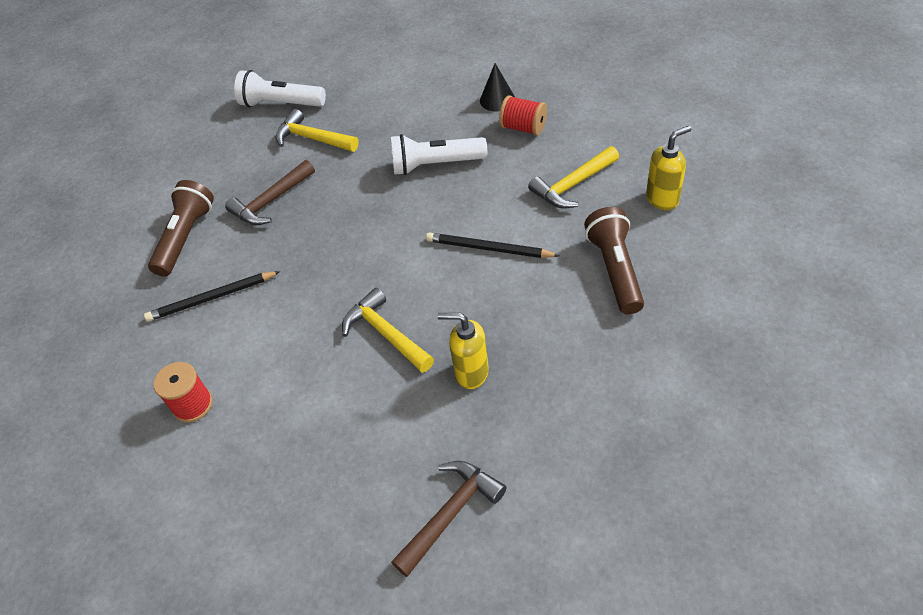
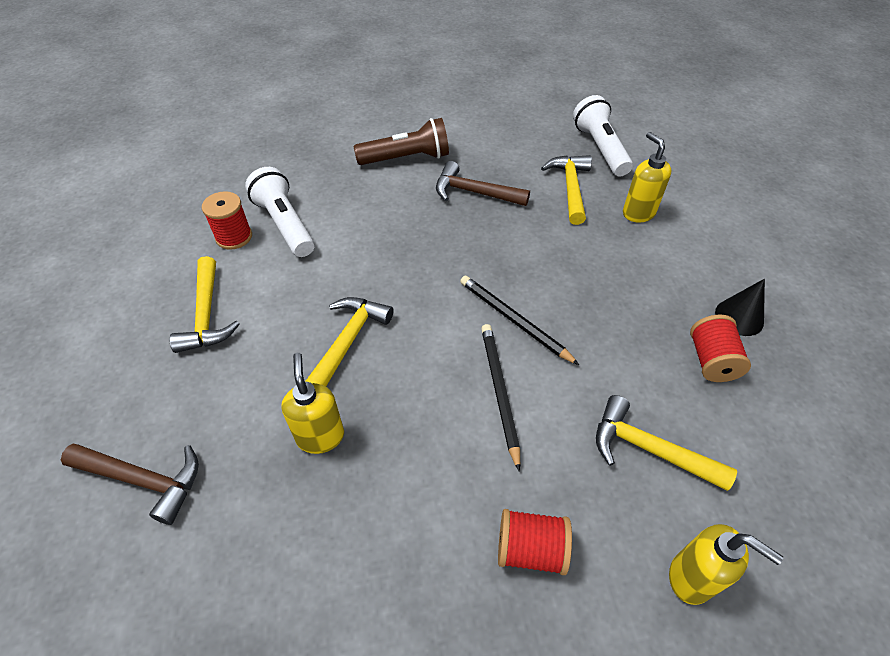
camera: 60 degrees right, 0 degrees up
(212, 298) = (347, 201): black pencil -> black pencil (514, 320)
(287, 443) = (207, 315): none -> yellow hammer
(369, 110) = (638, 213): none -> yellow soap dispenser
(435, 164) = (596, 297): white flashlight -> white flashlight (285, 224)
(615, 269) = (530, 549): brown flashlight -> red spool

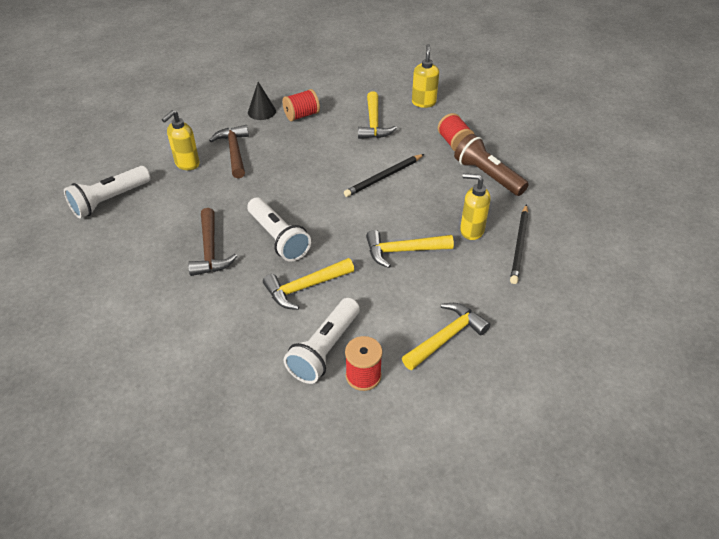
camera: 120 degrees left, 5 degrees down
(144, 480) = (562, 286): brown hammer -> brown hammer (234, 151)
(320, 436) = (471, 230): yellow soap dispenser -> yellow soap dispenser turned 60 degrees clockwise
(406, 158) = (184, 313): brown flashlight -> brown flashlight (487, 175)
(455, 244) = (278, 238): none -> white flashlight
(514, 320) = (328, 188): black pencil -> black pencil (519, 245)
(570, 188) = (174, 202): yellow hammer -> yellow hammer (305, 287)

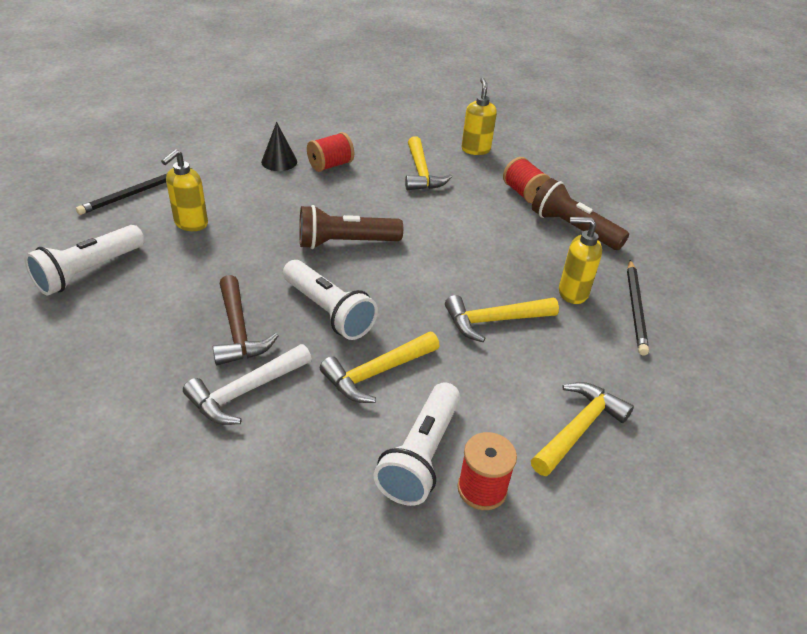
camera: 10 degrees left, 5 degrees down
(208, 296) = (245, 392): none -> white hammer
(234, 151) = (251, 208): brown hammer -> none
(301, 183) = (345, 242): none -> brown flashlight
(384, 177) = (448, 233): black pencil -> black pencil (135, 193)

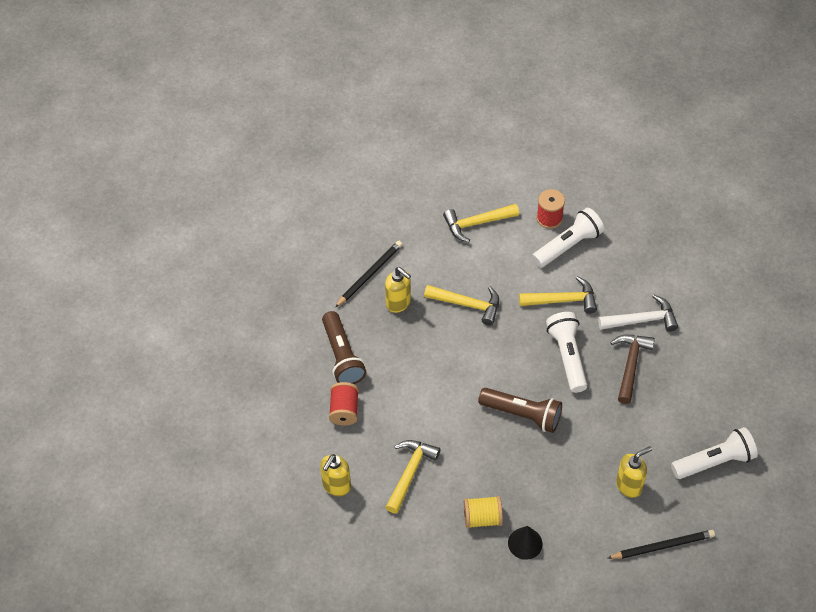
camera: 145 degrees left, 15 degrees up
(330, 165) = (482, 518): red spool -> yellow spool

